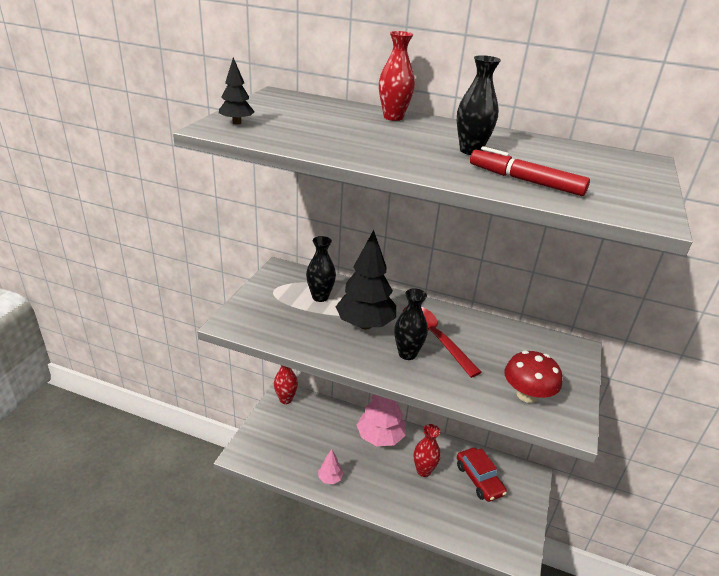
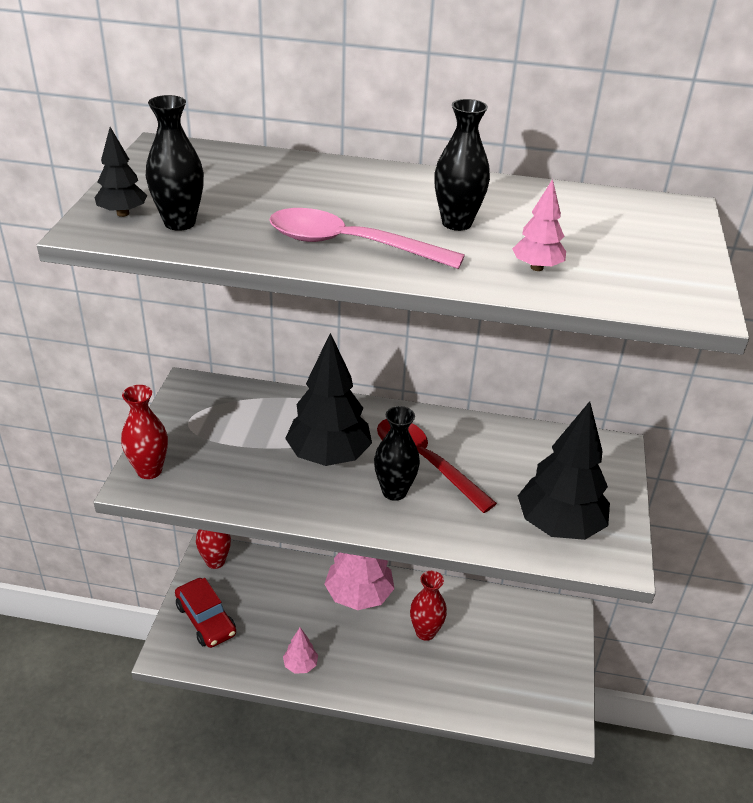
camera: 10 degrees left, 5 degrees up
(320, 297) = (257, 423): black vase -> black vase (180, 223)
(389, 154) = (351, 245): none -> pink spoon
(393, 117) = (339, 173): red vase -> red vase (149, 470)
(479, 479) = (500, 631): red car -> red car (206, 619)
(525, 181) = (537, 267): red marker -> pink tree
(527, 395) = (559, 526): red mushroom -> black tree

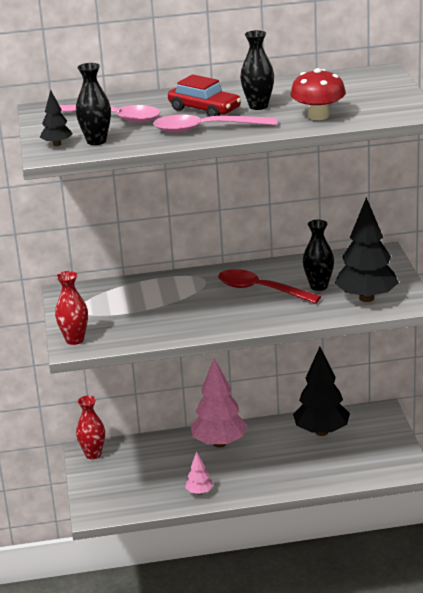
camera: 15 degrees left, 10 degrees down
(206, 619) = (109, 488): red car -> red car (204, 109)
(239, 188) = (113, 118): none -> pink spoon
(329, 456) = (193, 303): black tree -> black tree (321, 432)
(394, 491) = (250, 308): black vase -> black vase (319, 286)
(425, 632) = (282, 449): red vase -> none
(537, 267) = (318, 116): pink tree -> red mushroom

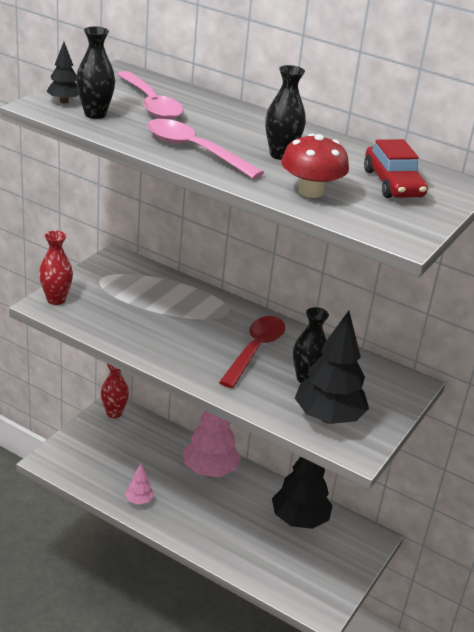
camera: 35 degrees right, 5 degrees up
(204, 109) = (232, 134): red car -> red car (392, 184)
(261, 290) = (255, 350): red spoon -> red spoon turned 45 degrees clockwise

